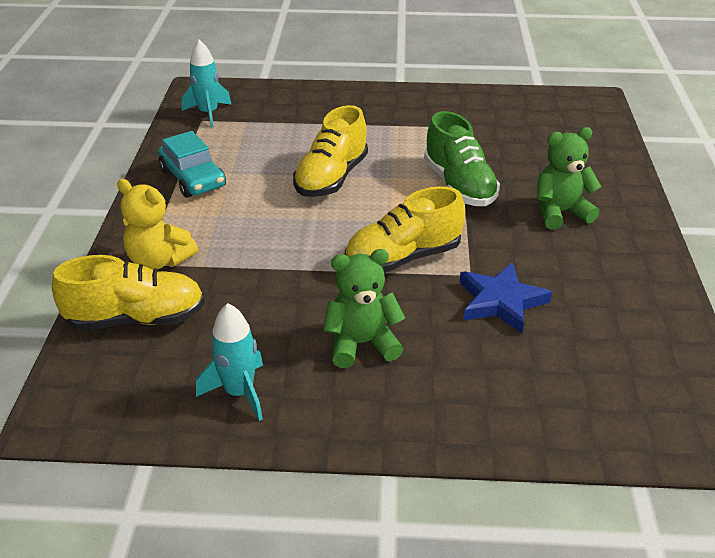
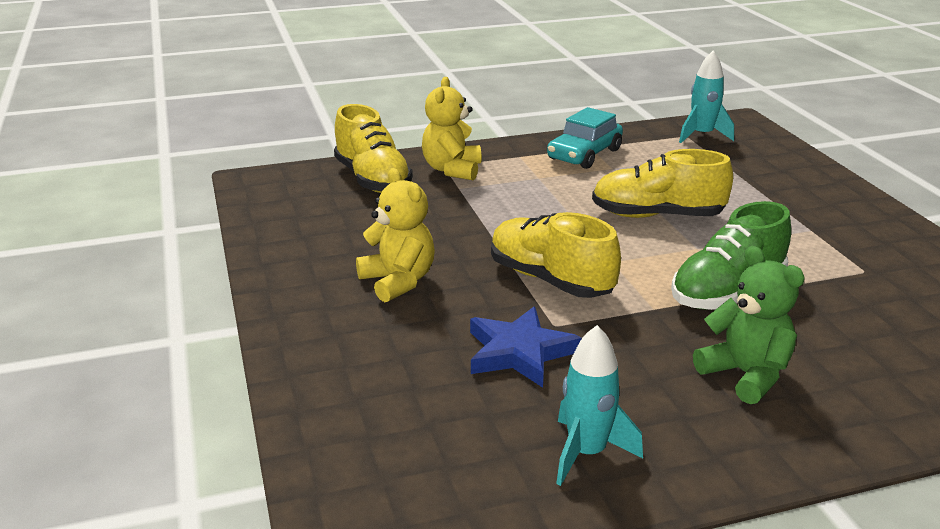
camera: 70 degrees right, 10 degrees down
(239, 392) = (306, 239): turquoise rocket -> turquoise rocket (586, 453)
(362, 344) = (398, 281): green teddy bear -> yellow teddy bear

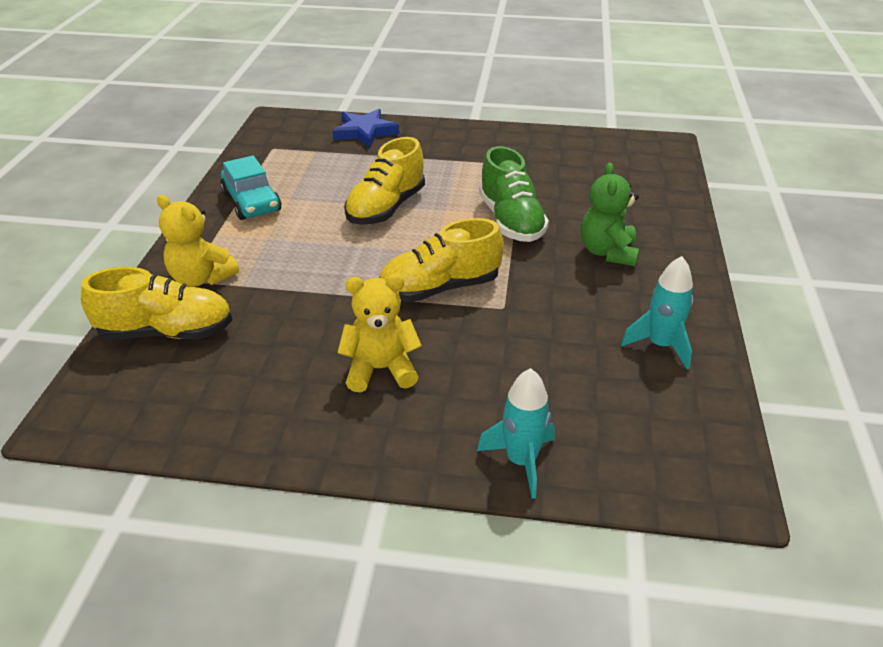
camera: 65 degrees left, 10 degrees up
(519, 352) = (529, 336): blue star -> blue star (365, 132)
(702, 135) = (280, 142): turquoise rocket -> turquoise rocket (521, 461)
(746, 375) = (608, 252): green teddy bear -> green teddy bear turned 75 degrees counterclockwise

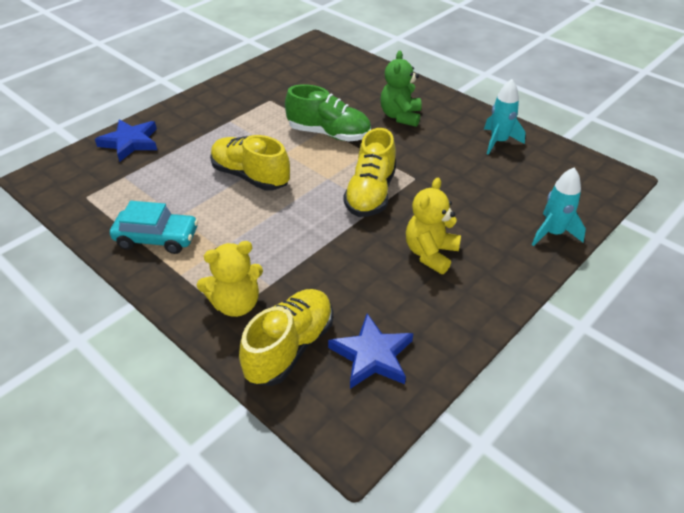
camera: 55 degrees left, 5 degrees up
(190, 389) = (372, 355): none -> blue star
(386, 208) = (250, 176): yellow shoe -> yellow shoe turned 150 degrees clockwise
(608, 252) = (400, 116): green teddy bear -> green teddy bear turned 60 degrees clockwise

